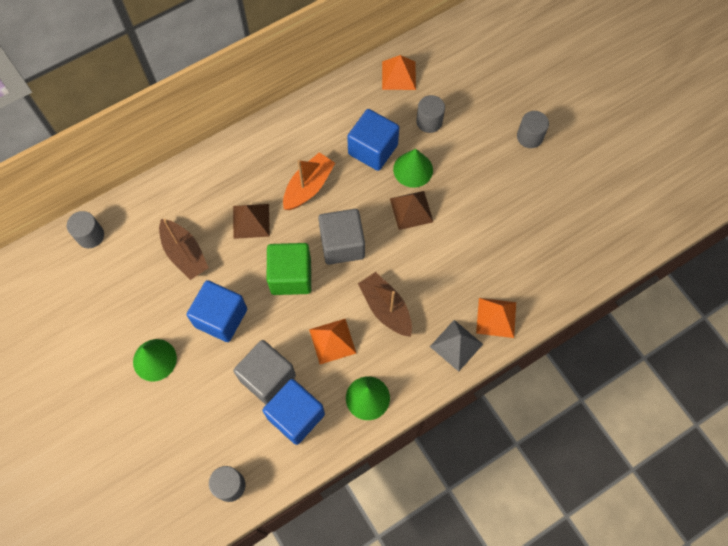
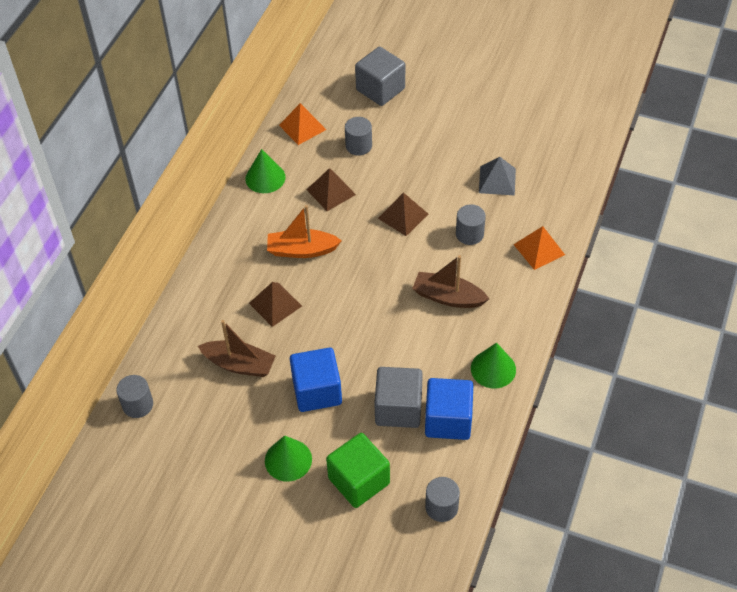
camera: 35 degrees left, 15 degrees down
(291, 276) = (348, 323): green cube -> green cube (359, 481)
(308, 187) = (302, 250): orange boat -> orange boat turned 90 degrees counterclockwise
(332, 341) = (427, 347): orange pyramid -> none
(342, 244) = (369, 274): grey cube -> grey cube (380, 89)
(373, 149) = (331, 192): blue cube -> brown pyramid
(413, 169) = (377, 187): green cone -> green cone (265, 178)
(456, 345) = (527, 287): grey pyramid -> grey pyramid (497, 180)
(529, 137) = (448, 111): grey cylinder -> grey cylinder (469, 234)

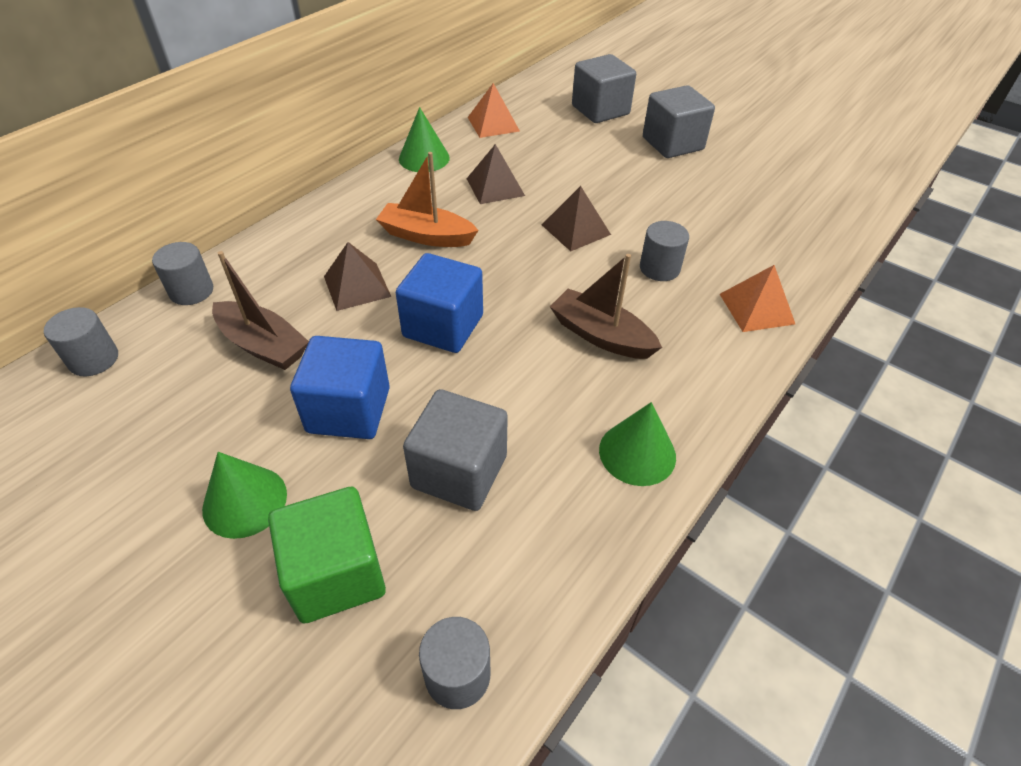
camera: 15 degrees right, 5 degrees down
(358, 146) = (551, 152): grey cylinder -> grey cylinder (191, 291)
(447, 112) = (672, 144): none -> grey cube
(448, 420) = (532, 514): blue cube -> blue cube (443, 326)
(497, 180) = (717, 220): grey pyramid -> none

